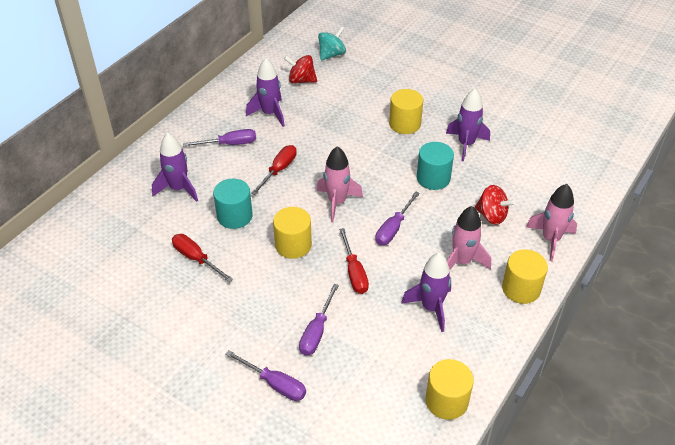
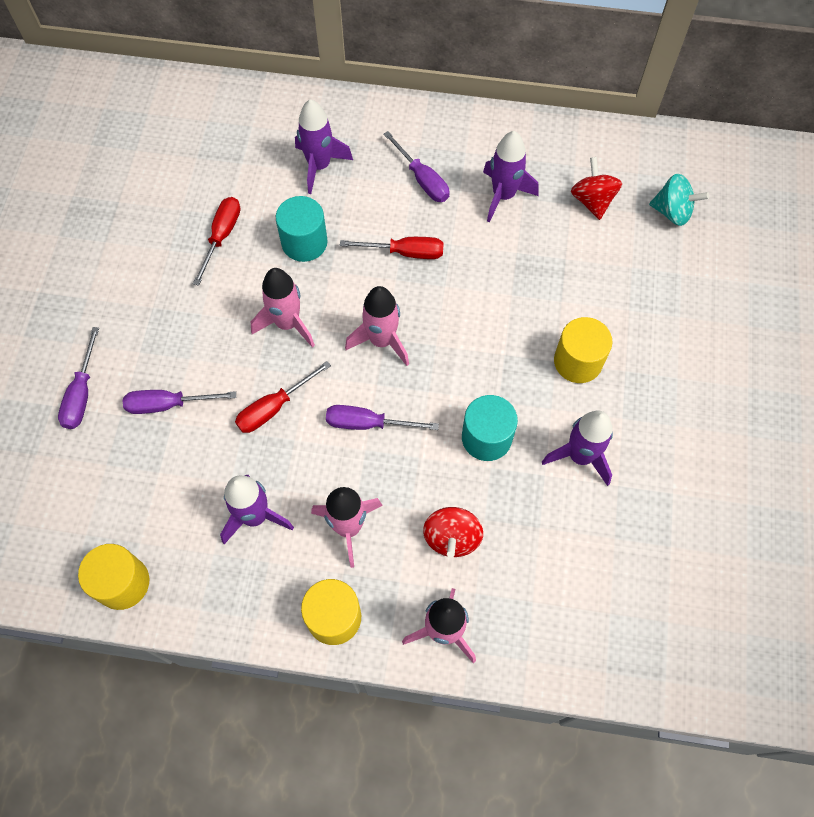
camera: 65 degrees right, 20 degrees up
(293, 245) = (287, 323): yellow cylinder -> pink rocket

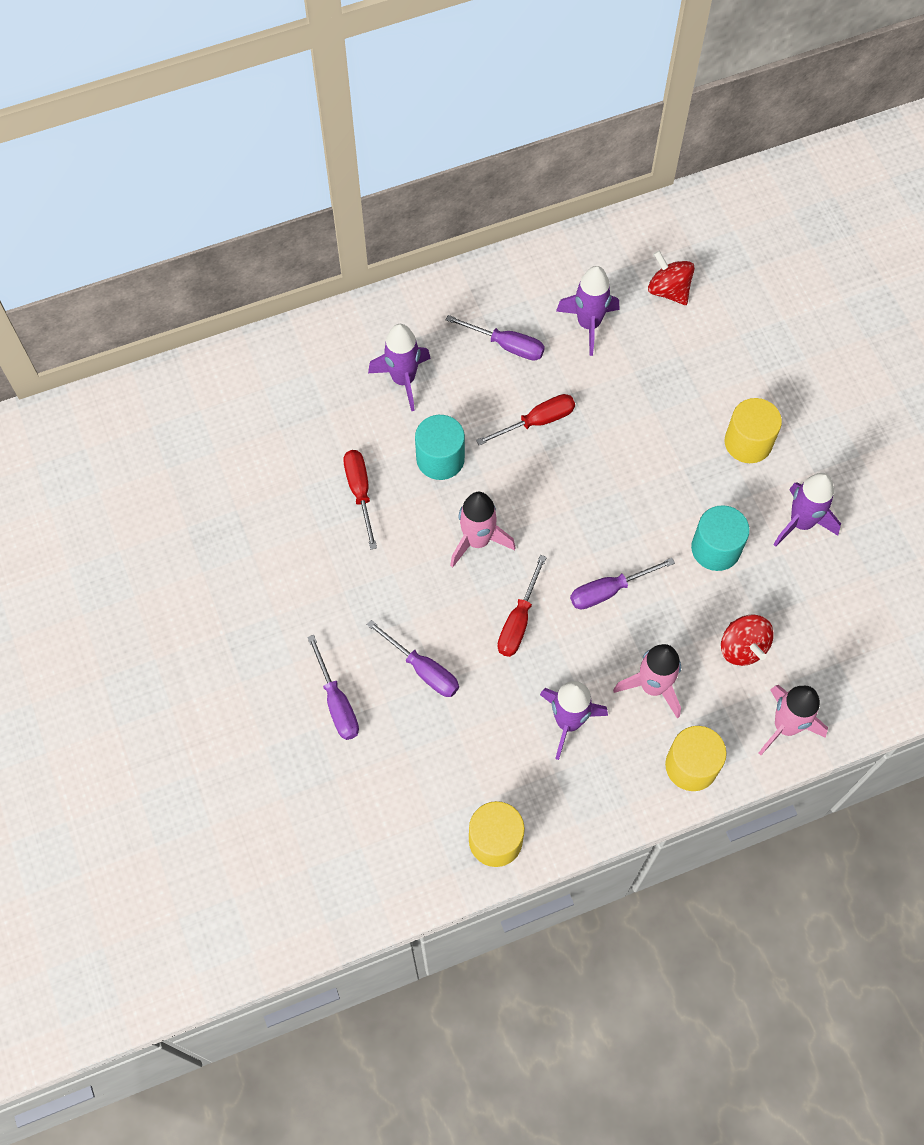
camera: 30 degrees left, 0 degrees up
(168, 404) = (423, 669): purple screwdriver -> purple screwdriver turned 105 degrees counterclockwise
(381, 340) = (571, 512): pink rocket -> none
(672, 212) = (742, 266): turquoise spinning top -> none

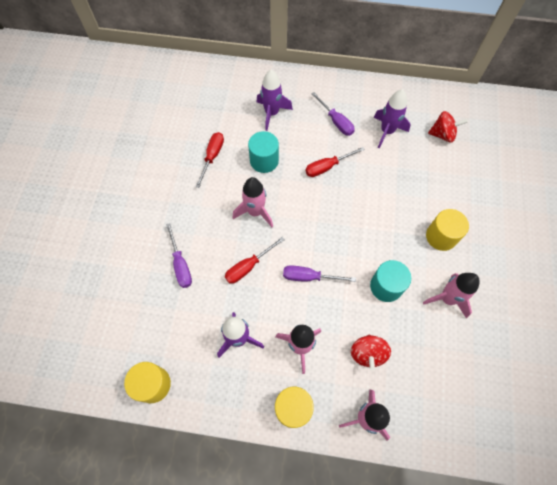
camera: 30 degrees right, 0 degrees up
(337, 702) = (125, 257): purple screwdriver -> none
(537, 421) = (327, 167): red screwdriver -> red screwdriver turned 150 degrees clockwise
(668, 290) = (442, 135): red spinning top -> red spinning top turned 105 degrees clockwise
(801, 522) = (447, 298): purple rocket -> pink rocket

